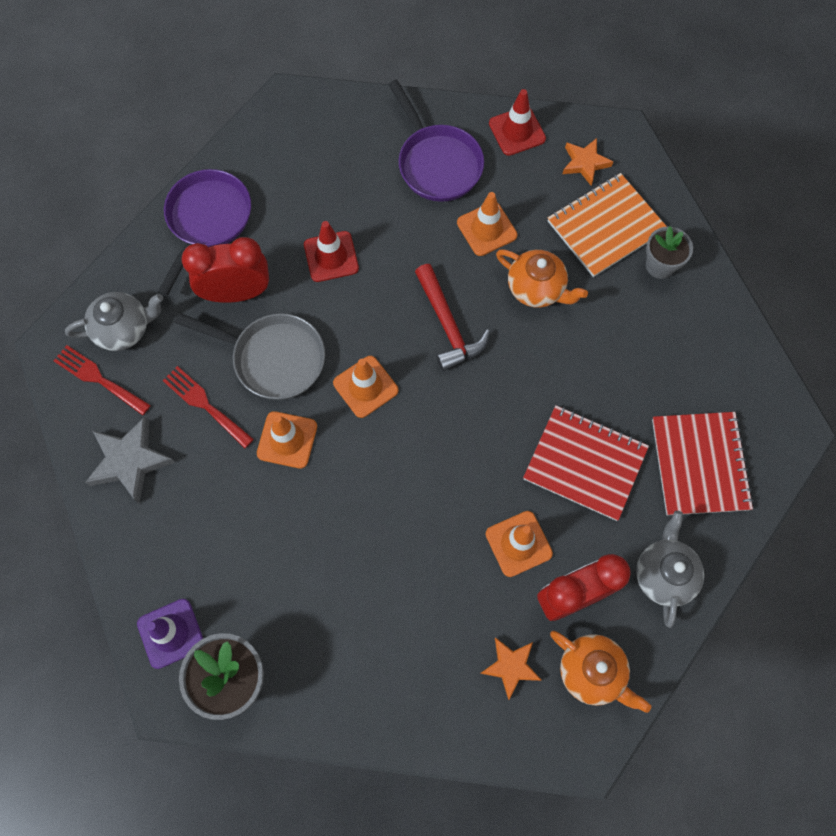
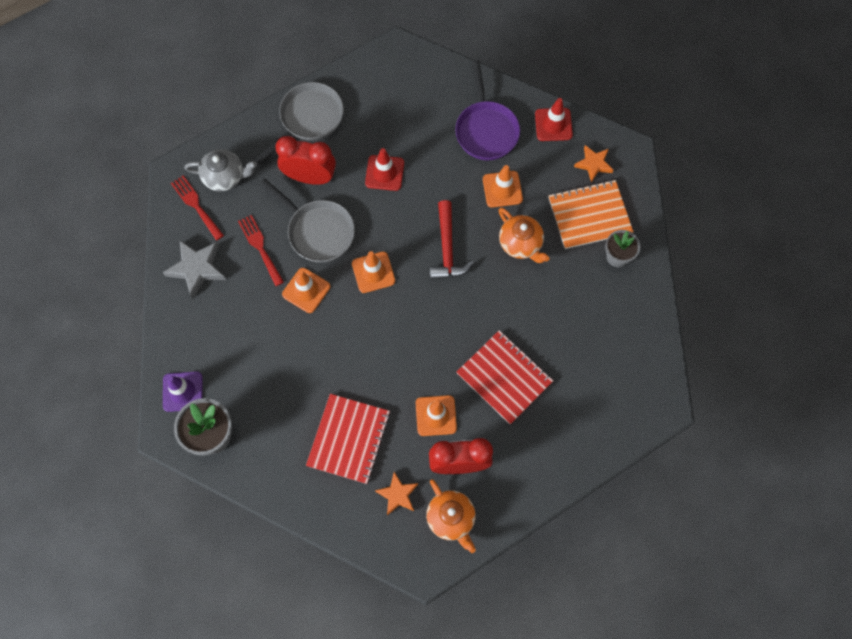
camera: 20 degrees right, 0 degrees up
(207, 220) = (308, 119): purple pan -> grey pan
(664, 574) = (528, 472): grey teapot -> none
(699, 464) = (585, 406): red notebook -> red notebook (348, 439)

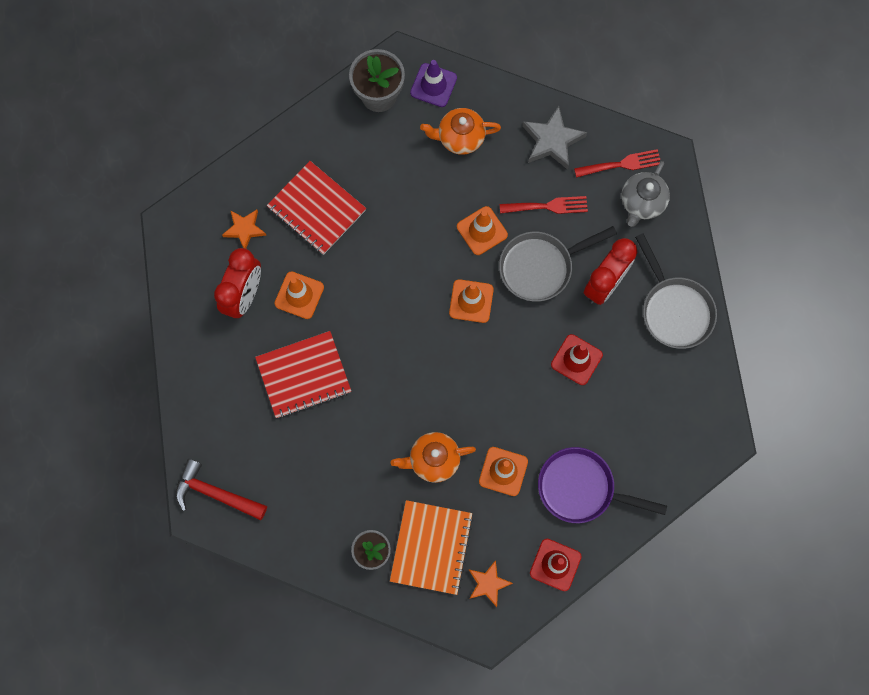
camera: 115 degrees right, 5 degrees up
(447, 249) = (462, 383): red hammer -> red hammer (215, 493)
(451, 518) = (199, 266): orange teapot -> orange teapot (460, 137)

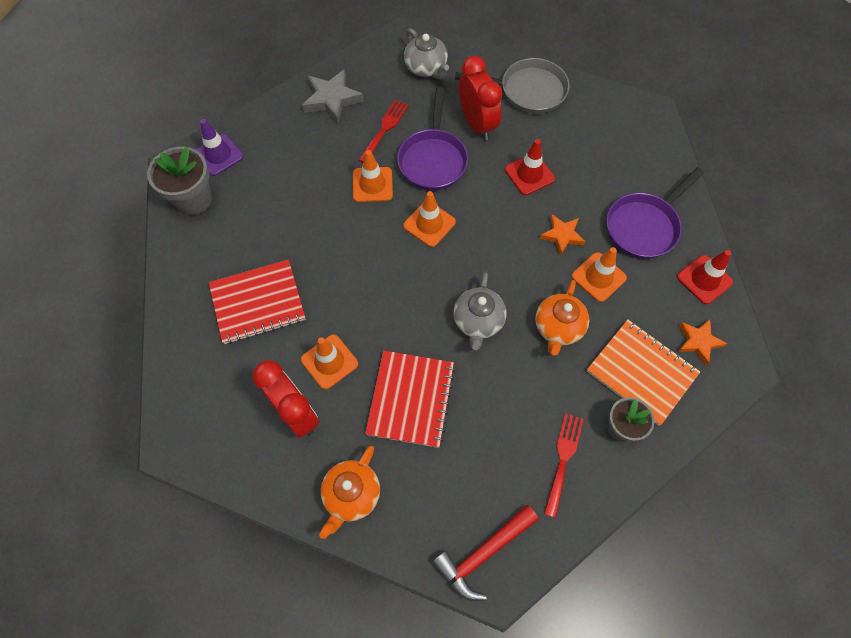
camera: 60 degrees left, 10 degrees down
(244, 229) = (230, 377): orange star -> orange star (562, 235)
(401, 392) = (478, 321): none -> grey teapot
(460, 137) = (279, 159): orange teapot -> orange teapot (351, 495)
(540, 267) = (433, 160): grey pan -> purple pan
(622, 164) = (386, 65): red fork -> red fork (563, 459)

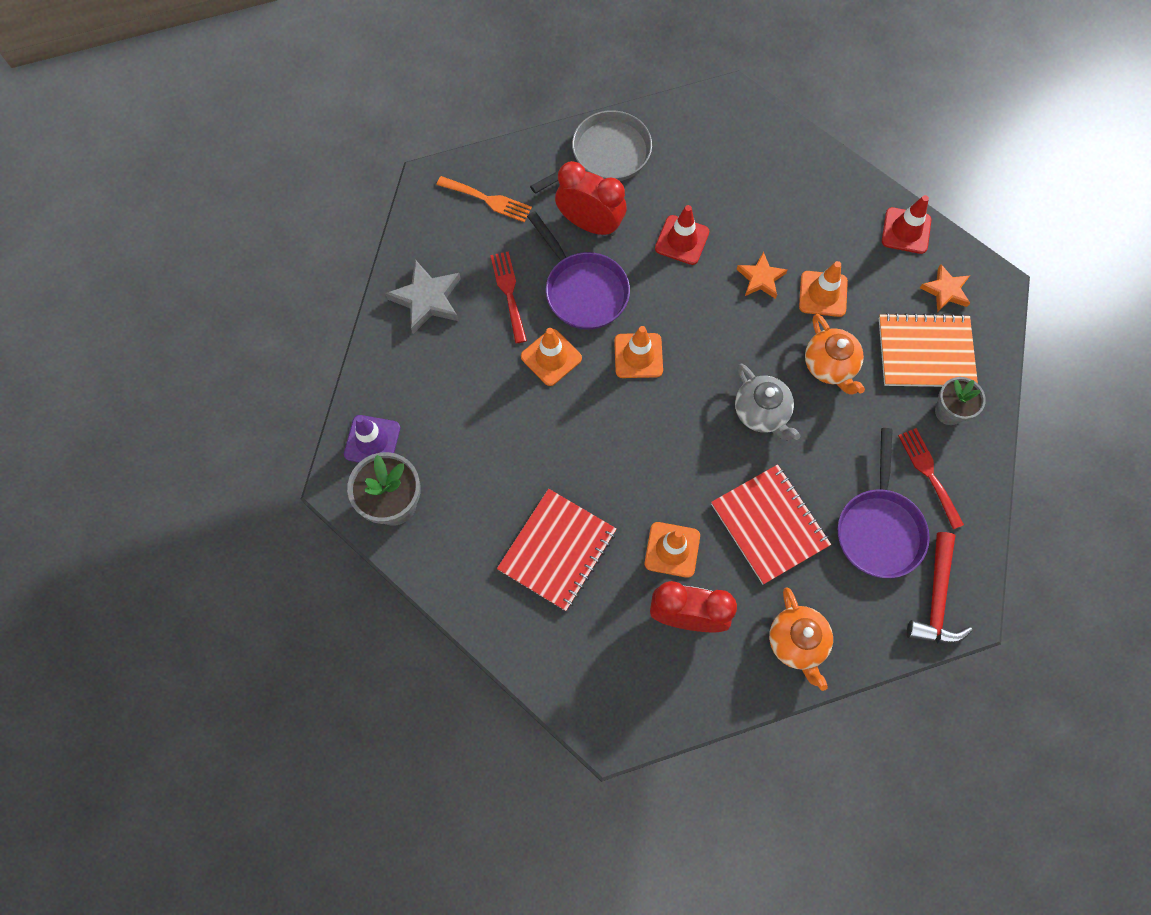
camera: 40 degrees left, 5 degrees up
(426, 68) = (488, 200): grey teapot -> orange fork
(644, 226) = (820, 218): purple pan -> purple pan (879, 529)

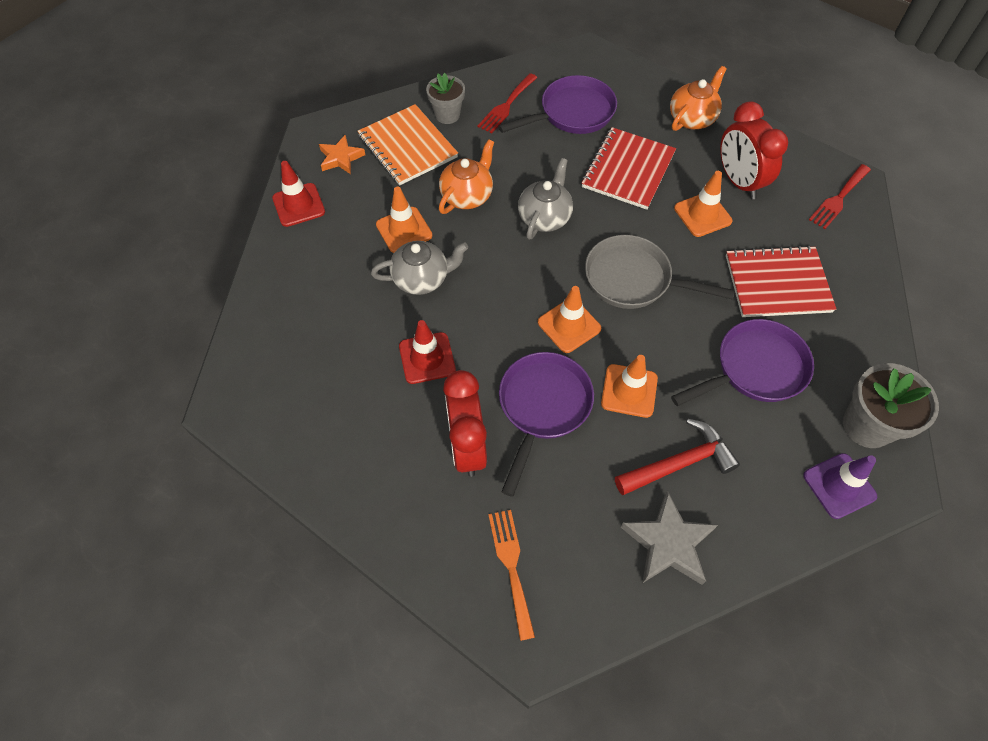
camera: 125 degrees left, 10 degrees down
(499, 463) = (755, 369): none -> purple pan
(509, 292) = (597, 470): red fork -> red fork (838, 199)
(605, 155) = (374, 483): grey pan -> grey pan (633, 279)
(760, 278) = (422, 279): orange star -> grey teapot
(936, 599) = (593, 67): red hammer -> red hammer (679, 463)

